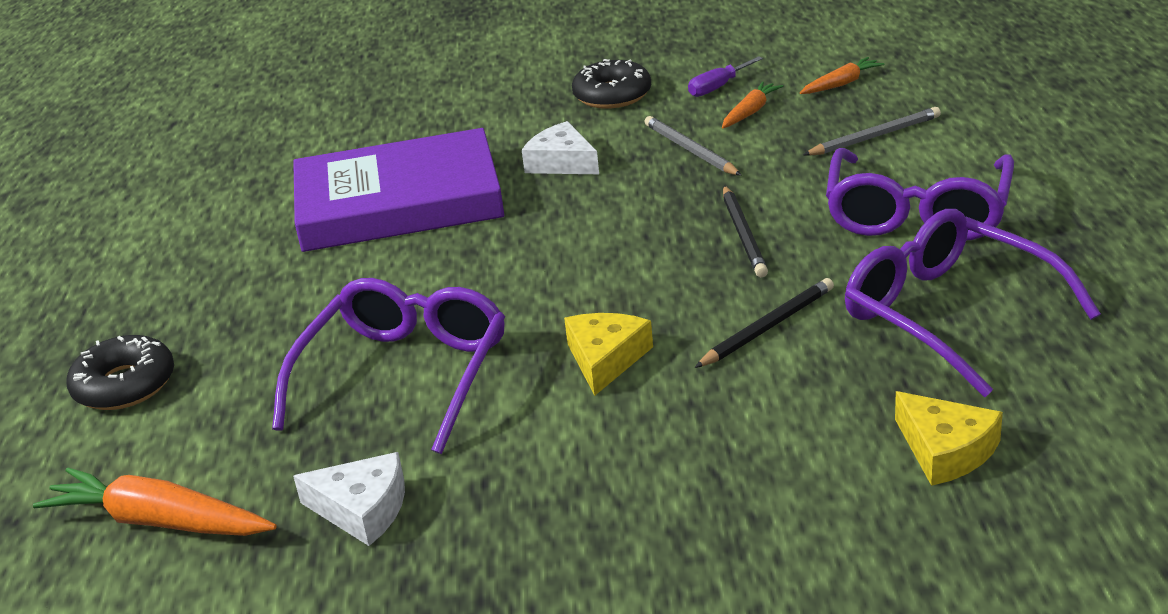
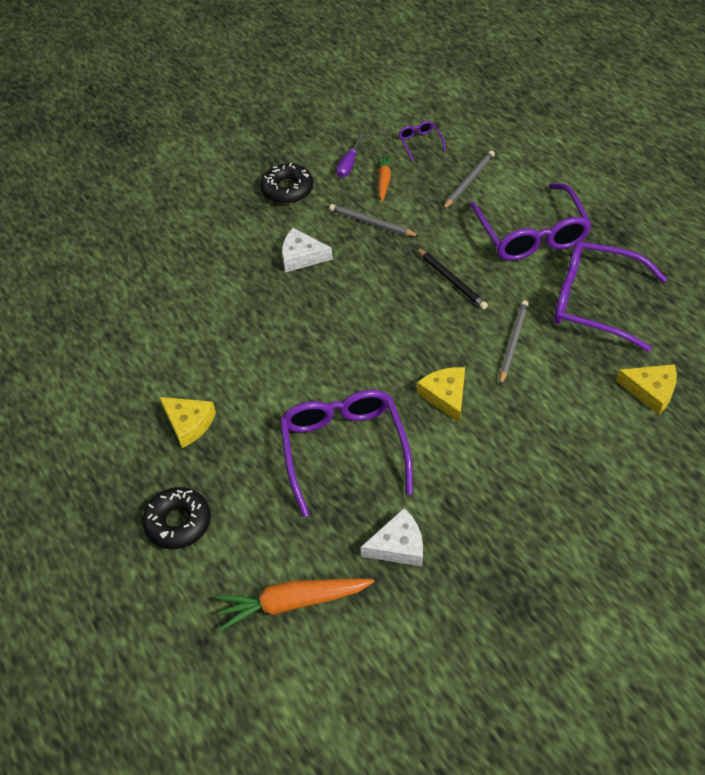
camera: 30 degrees left, 20 degrees up
(247, 289) = (188, 423): none -> yellow cheese
(399, 202) = (224, 321): purple book -> none
(767, 327) = (512, 343): black pencil -> grey pencil
(841, 84) = (420, 142): orange carrot -> purple glasses

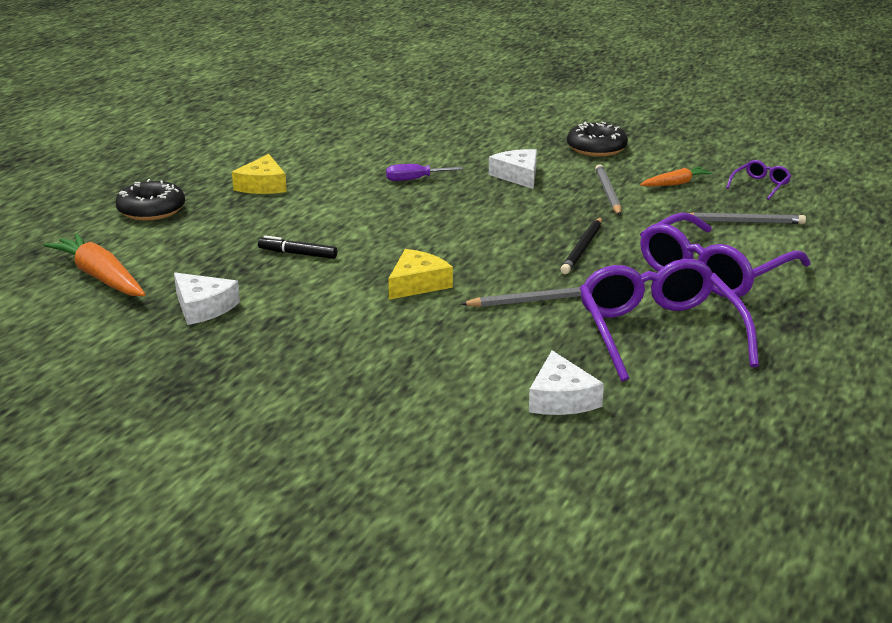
camera: 55 degrees right, 25 degrees down
(344, 449) = (298, 254): purple glasses -> black marker
(348, 165) = (672, 163): purple screwdriver -> purple screwdriver (414, 179)
(651, 391) = (561, 398): yellow cheese -> white cheese

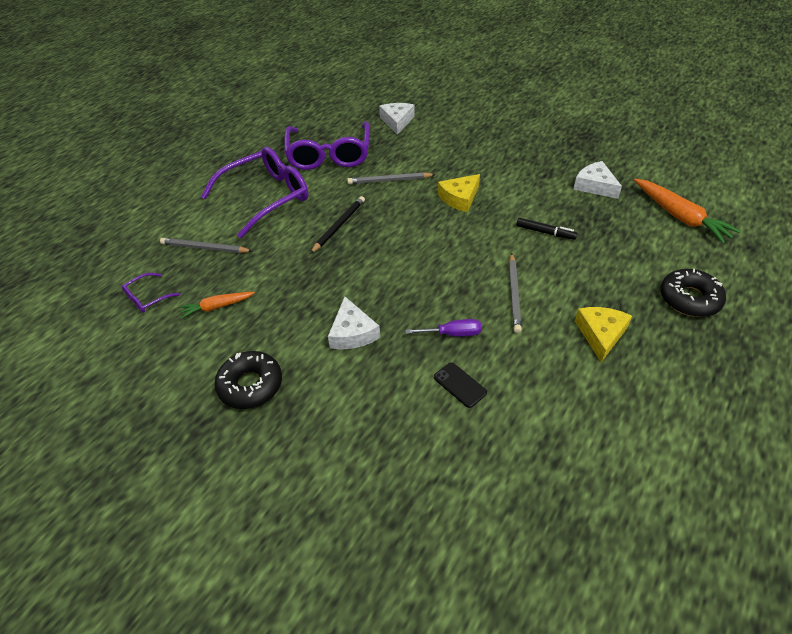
camera: 170 degrees left, 20 degrees up
(405, 156) = (459, 385): none -> black phone
(607, 193) = (284, 296): grey pencil -> grey pencil (514, 294)

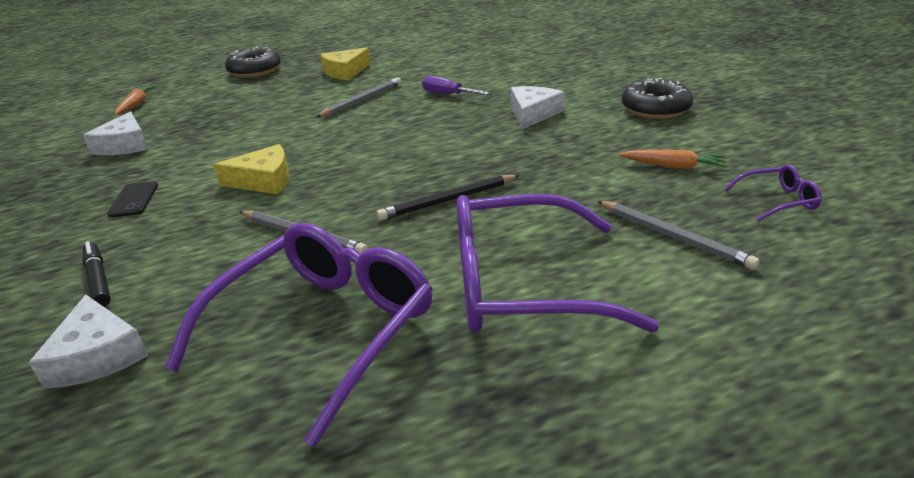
camera: 145 degrees left, 15 degrees down
(397, 121) = (97, 355): white cheese -> white cheese turned 60 degrees counterclockwise
(459, 385) = (479, 75): black phone -> black phone (134, 200)
(545, 232) = (254, 126): black marker -> black marker (98, 280)
(679, 217) = (136, 105): orange carrot -> orange carrot, size x0.58

